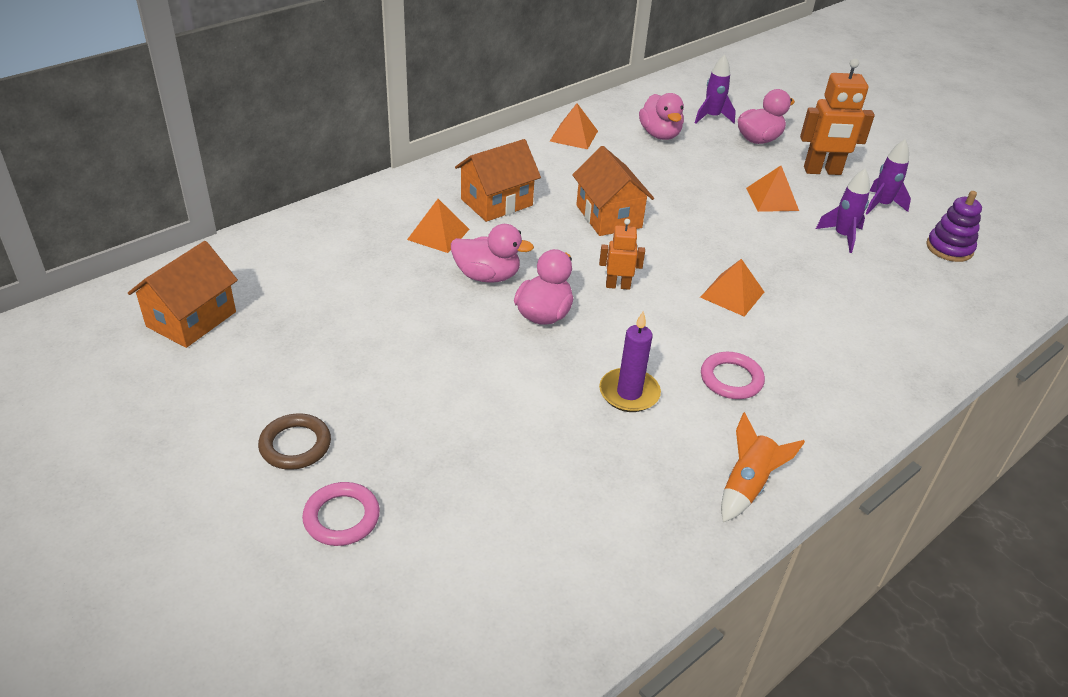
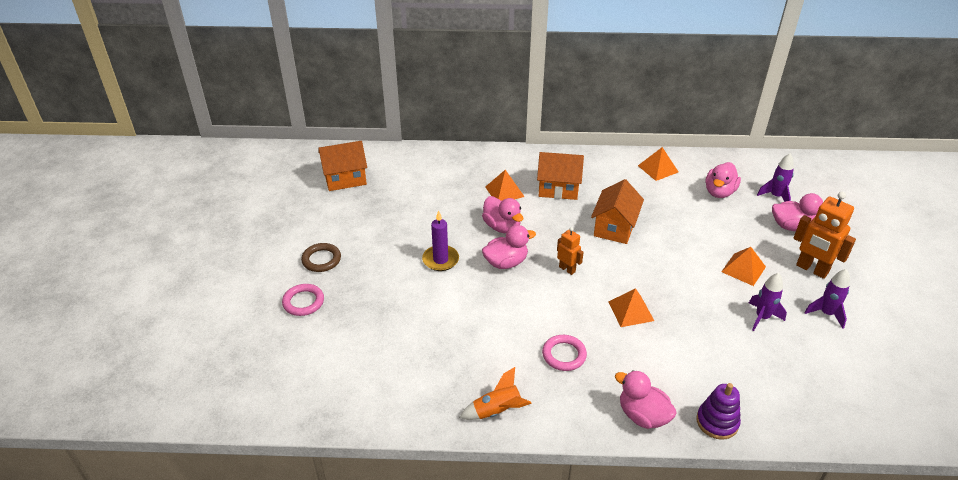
camera: 45 degrees right, 0 degrees up
(629, 393) = (497, 328): purple candle -> purple candle (440, 260)
(874, 393) = (642, 416): none -> pink duck
(949, 248) = (839, 368): purple stacking toy -> purple stacking toy (717, 422)

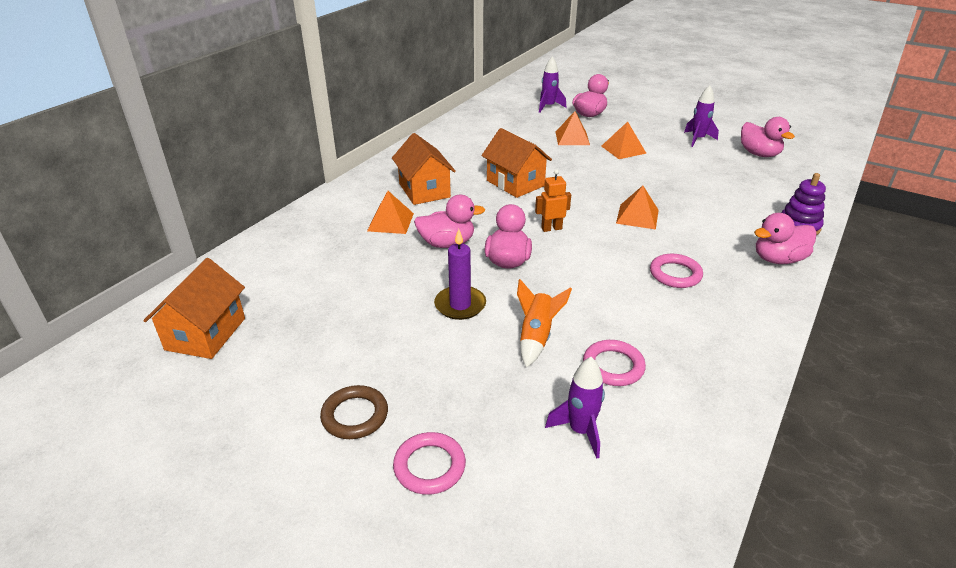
camera: 60 degrees left, 5 degrees down
(431, 350) = (613, 366): none -> pink ring
(497, 411) = (737, 347): orange rocket -> orange rocket (536, 337)
(558, 188) = (424, 190): orange house -> orange house turned 60 degrees counterclockwise
(658, 168) = (457, 135): orange pyramid -> orange pyramid (572, 138)
(719, 192) = (519, 124): pink duck -> pink duck (759, 154)
(762, 317) = (686, 163): purple rocket -> purple rocket (580, 431)
(811, 269) = (645, 126): orange robot -> none

